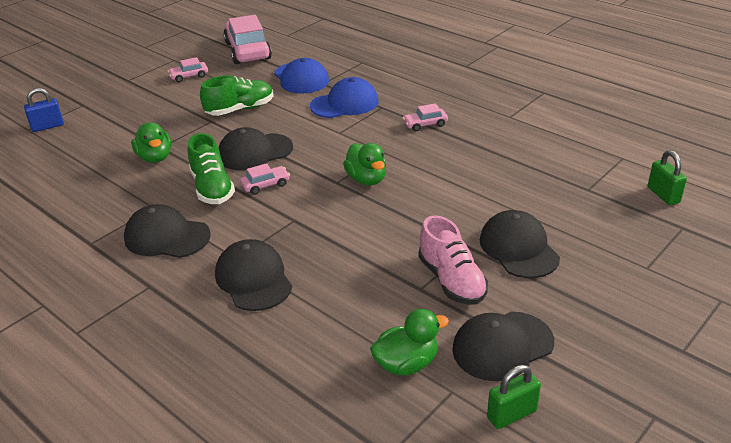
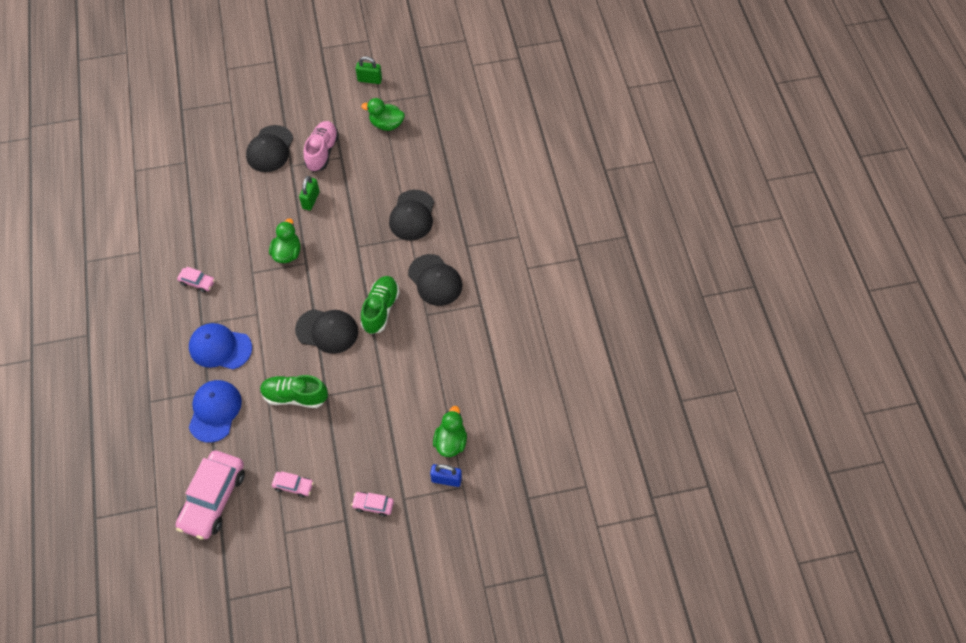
camera: 145 degrees left, 25 degrees up
(155, 157) = (394, 372): green duck -> green duck (450, 441)
(265, 185) = (348, 289): pink car -> pink car (373, 505)
(502, 346) = (340, 107): black cap -> none
(663, 195) = (157, 132): green padlock -> green padlock (311, 200)

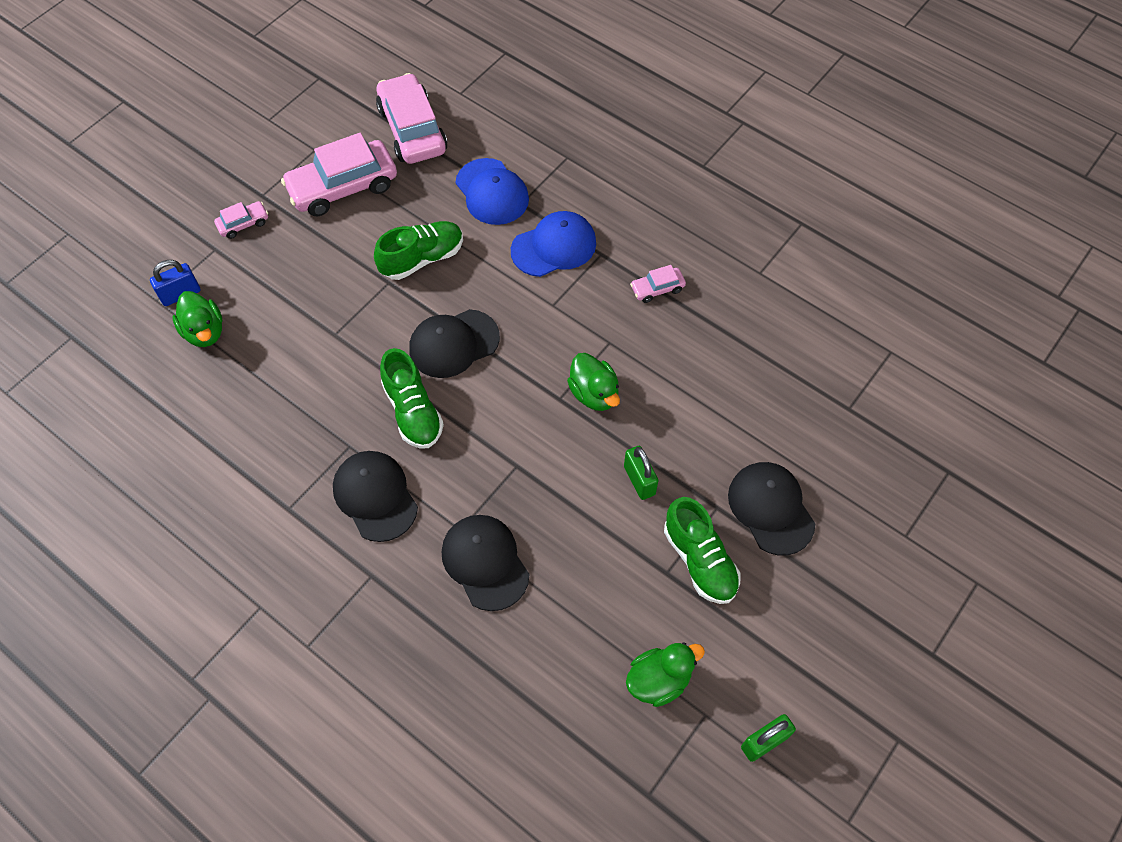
camera: 140 degrees right, 0 degrees up
(293, 486) = (343, 187): pink car -> pink car, size x2.16
(322, 152) = (699, 560): pink shoe -> green shoe
(435, 280) = (375, 496): black cap -> black cap turned 45 degrees clockwise

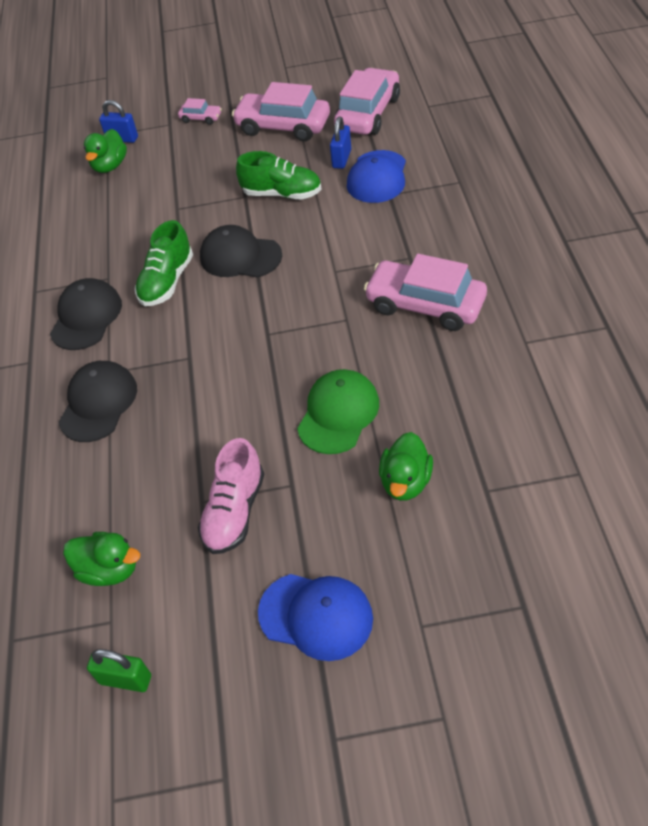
camera: 50 degrees right, 10 degrees down
(439, 191) = (341, 159): none -> blue padlock
(554, 247) = (380, 234): blue cap -> blue cap (316, 616)
(594, 394) = (295, 346): green duck -> green duck (405, 481)
(639, 480) = (257, 425): green padlock -> none
(657, 289) = (425, 305): pink car -> pink car, size x2.16
(689, 425) = (338, 413): none -> green cap
(699, 560) = (235, 511): green shoe -> pink shoe
(771, 508) = (331, 517): black cap -> none

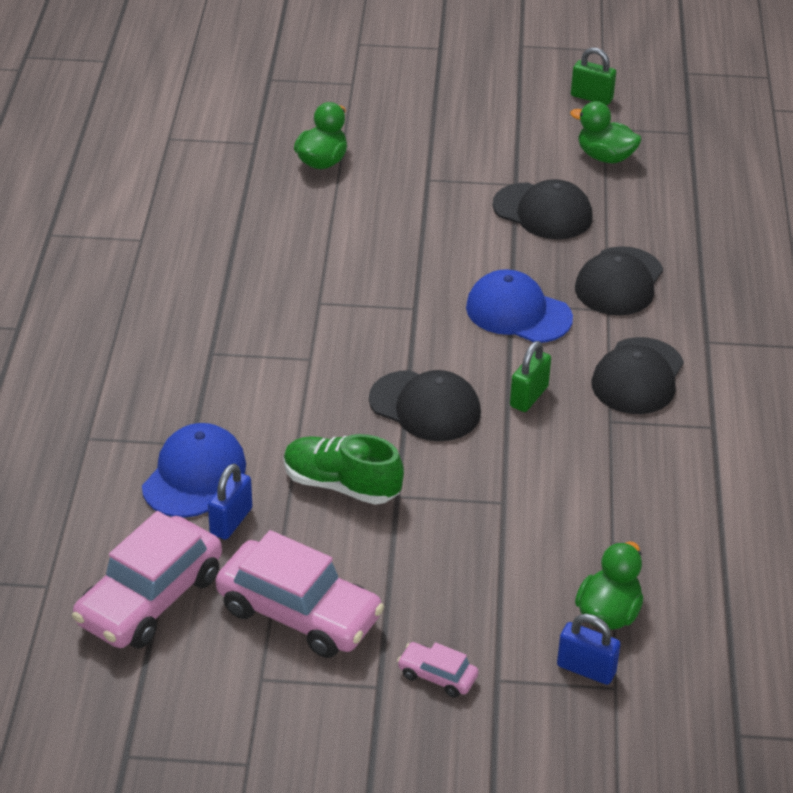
camera: 175 degrees left, 10 degrees down
(167, 281) = (529, 396): green shoe -> green padlock
(171, 470) = (543, 212): none -> black cap
(235, 511) = (485, 172): pink shoe -> none
(316, 616) = (432, 102): blue cap -> blue cap (518, 312)
(338, 413) = (363, 221): green cap -> none
(425, 305) = (223, 297): pink car -> none

